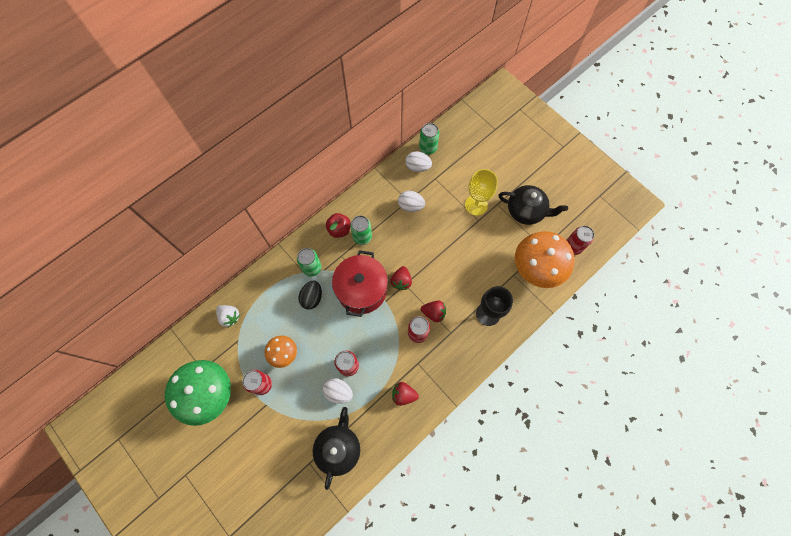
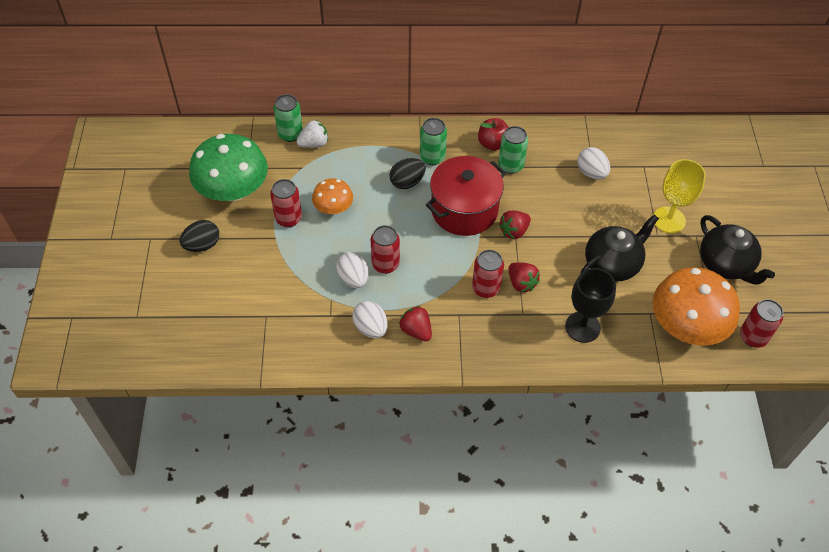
camera: 40 degrees right, 15 degrees down
(224, 450) = (202, 245): none -> black egg
(230, 317) = (314, 144): white strawberry -> white strawberry turned 105 degrees counterclockwise
(338, 448) = (305, 325): black teapot -> black teapot (612, 264)
(417, 167) = (634, 144): white egg -> white egg (370, 328)
(428, 148) = (663, 134): green can -> green can (290, 134)

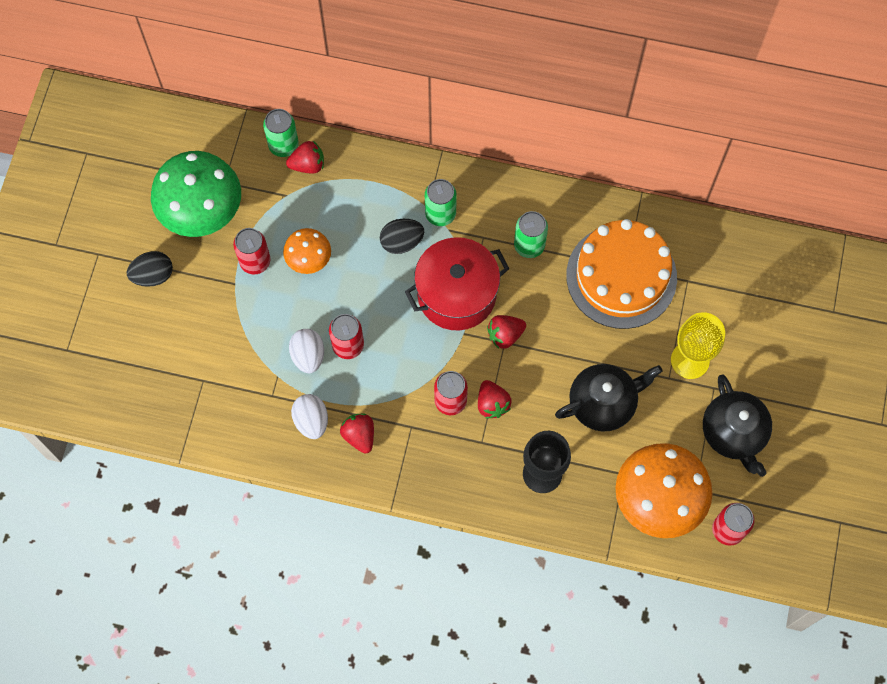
camera: 15 degrees right, 15 degrees up
(314, 144) = (308, 165): white strawberry -> red strawberry
(493, 144) = (517, 210): red apple -> none
(591, 173) = (621, 276): white egg -> orange cake

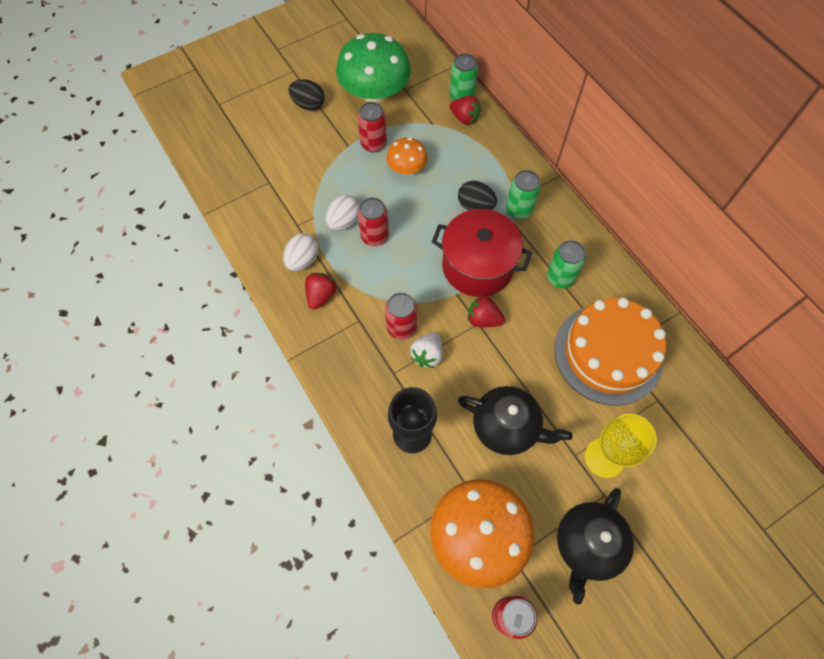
camera: 45 degrees right, 5 degrees down
(492, 404) = (427, 355): red strawberry -> white strawberry

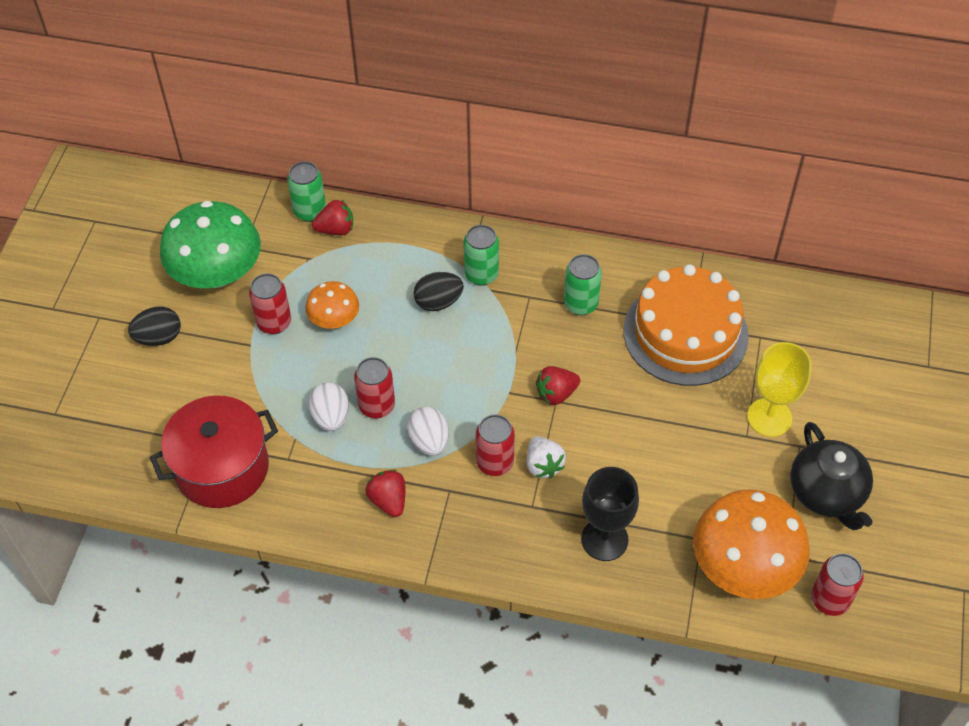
camera: 45 degrees left, 10 degrees down
(302, 260) = (333, 485): white egg -> white egg (429, 441)
(477, 266) = (500, 353): red pot -> red pot (222, 468)
(506, 427) = (672, 463): black teapot -> none

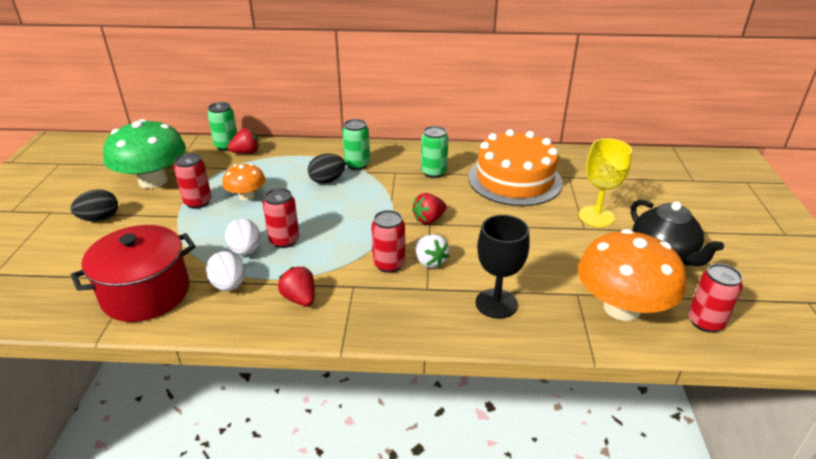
camera: 10 degrees left, 20 degrees down
(429, 441) = (331, 257): white egg -> white egg (229, 285)

